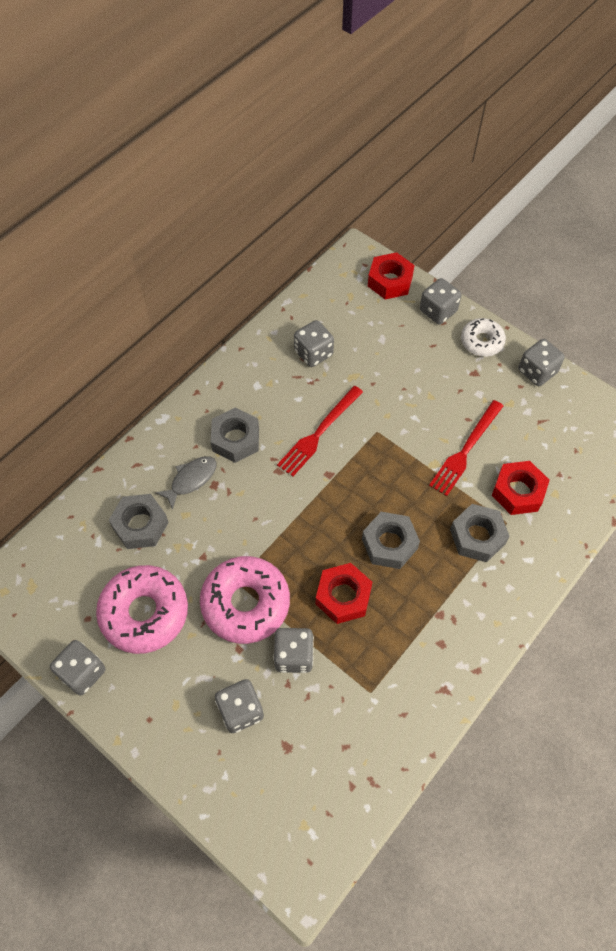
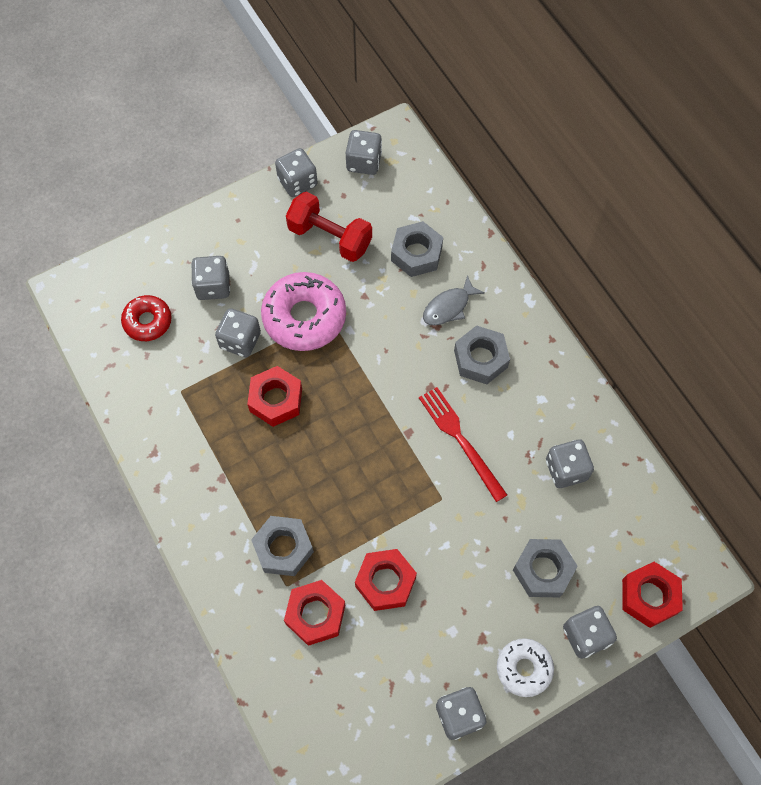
camera: 110 degrees right, 5 degrees up
(39, 612) = (364, 162): none -> grey dice
(144, 613) = (330, 237): pink donut -> red dumbbell
(191, 480) = (449, 307): grey fish -> grey fish turned 75 degrees clockwise
(307, 764) = (147, 321): none -> red donut
(389, 544) = (310, 461): grey nut -> grey nut (543, 570)
(465, 450) = (385, 582): red fork -> red nut

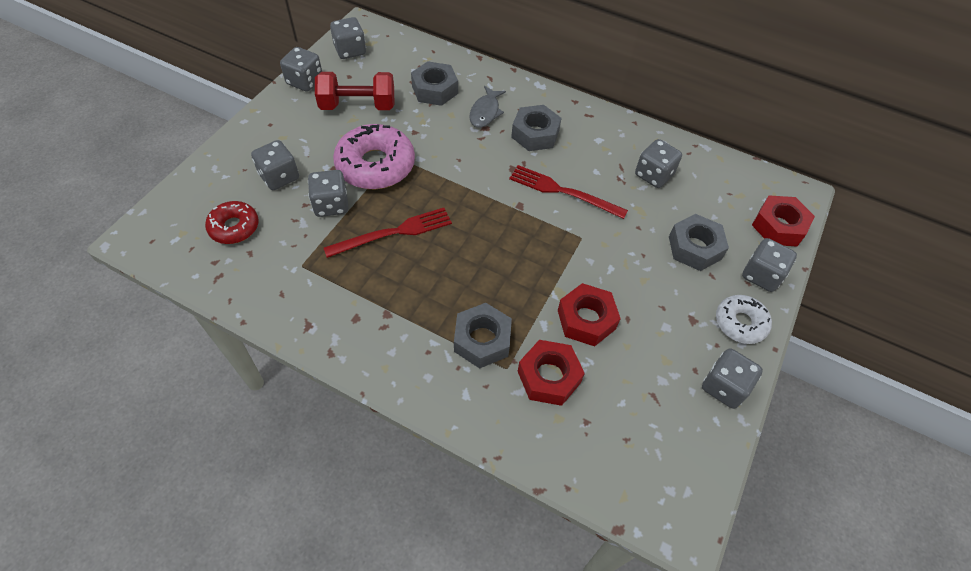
camera: 35 degrees left, 10 degrees down
(276, 400) = (393, 233): red nut -> red fork

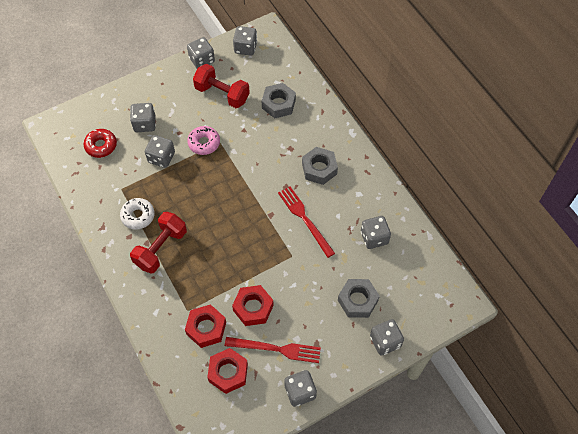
camera: 35 degrees right, 5 degrees up
(375, 165) = (204, 143): pink donut -> pink donut, size x0.59
(393, 233) = (184, 194): red fork -> red fork (276, 349)
(412, 311) = (161, 248): none -> red dumbbell
(482, 340) = (186, 287): grey nut -> none
(485, 112) = (299, 137): grey fish -> none
(740, 323) = (343, 362): white donut -> white donut (138, 216)
(778, 226) = (427, 317): red nut -> red nut (228, 372)

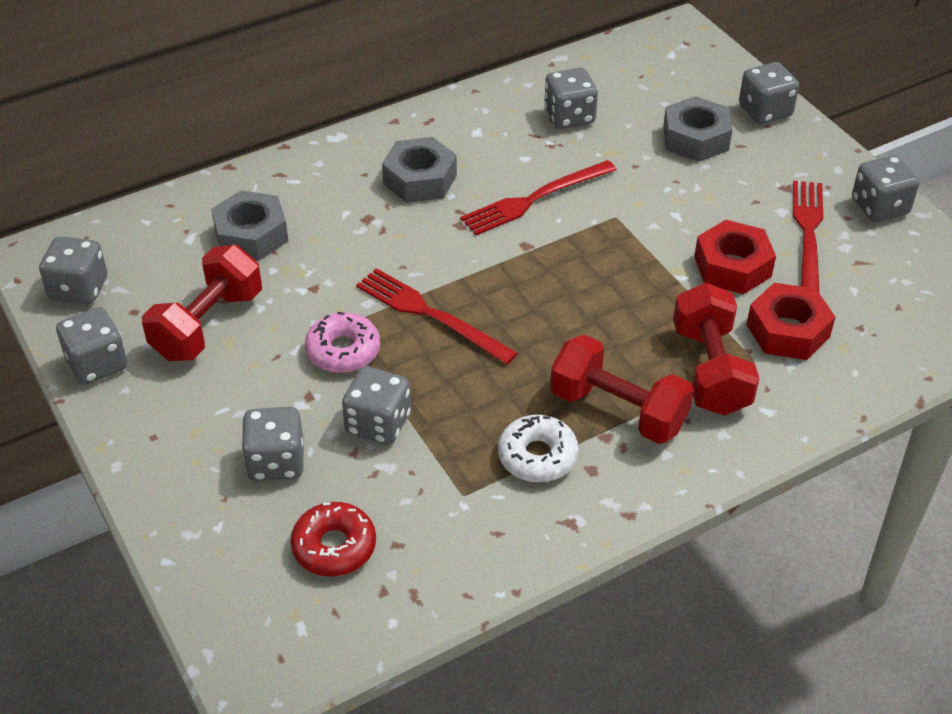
camera: 90 degrees left, 15 degrees down
(182, 289) = (710, 370): none -> red dumbbell
(224, 175) = (430, 315): none -> red fork
(228, 372) = (869, 297): red nut -> none

